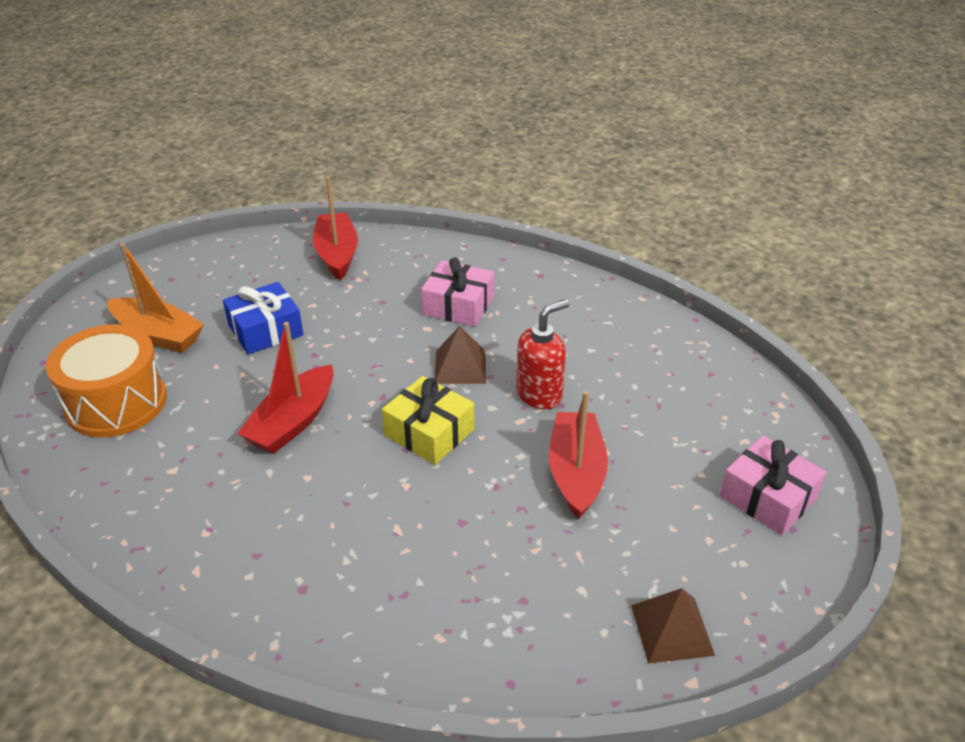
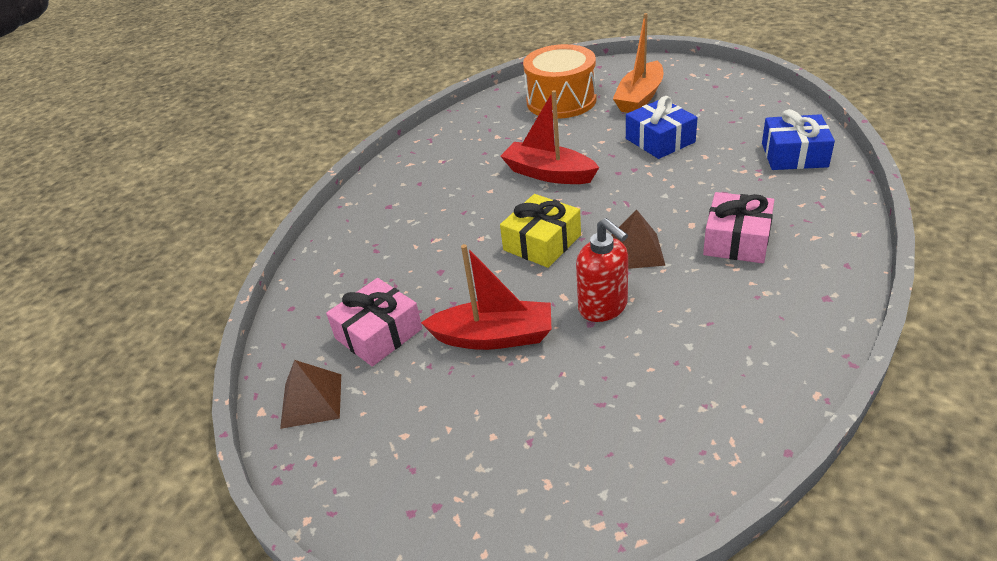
camera: 95 degrees right, 0 degrees up
(337, 254) = (794, 155): red boat -> blue gift
(768, 497) = (456, 494): pink gift -> pink gift (378, 333)

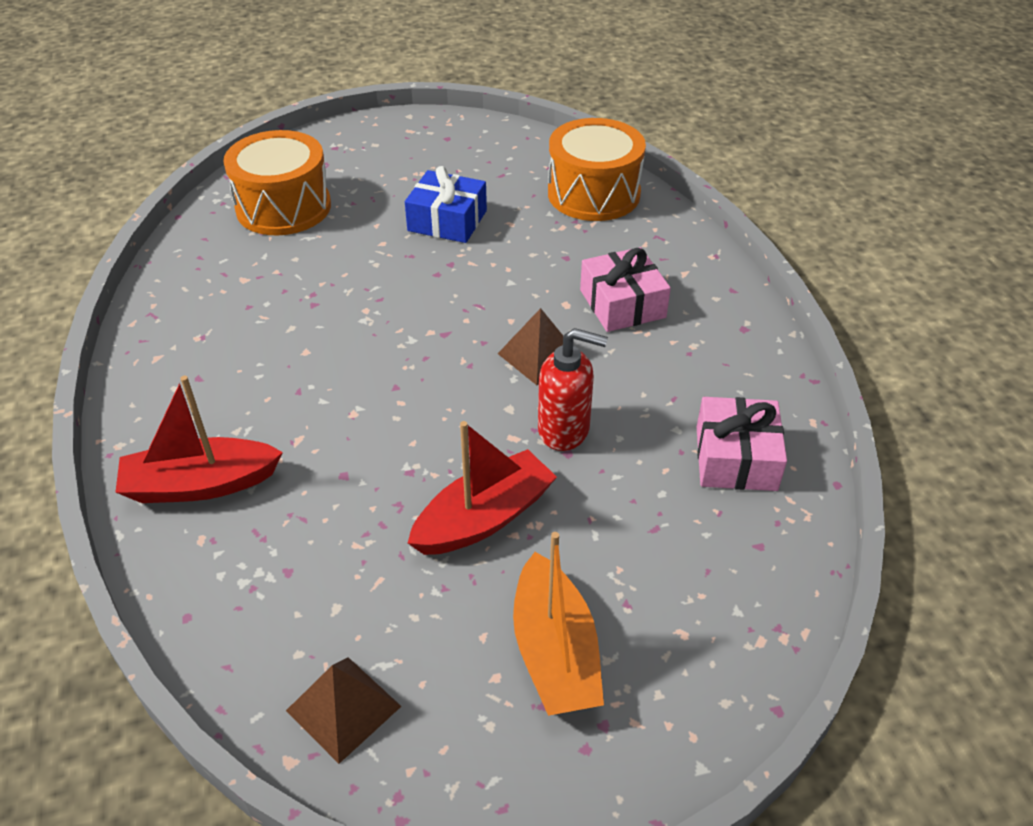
camera: 45 degrees left, 5 degrees up
(378, 333) = (344, 585): pink gift -> pink gift (736, 458)
(542, 242) = (431, 388): yellow gift -> none
(548, 173) = (358, 304): red boat -> red boat (200, 484)
(640, 97) = (376, 176): orange boat -> orange boat (554, 652)
(794, 155) = (593, 194): blue gift -> orange drum

